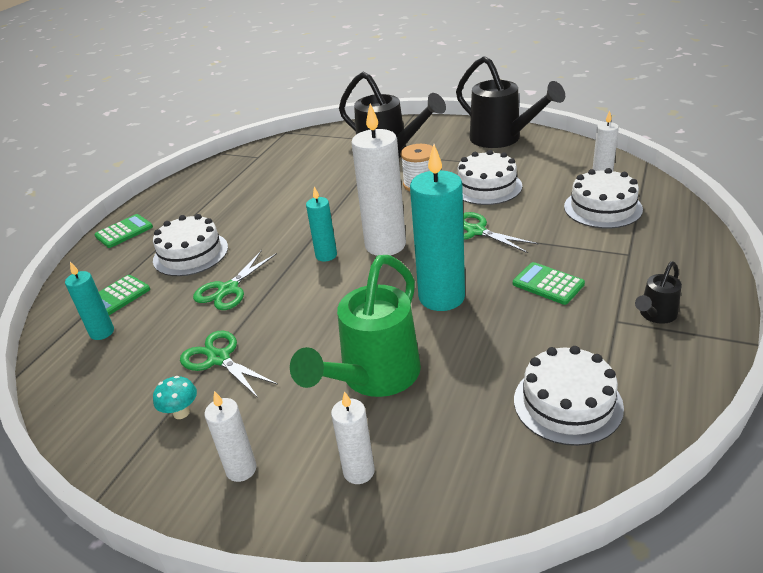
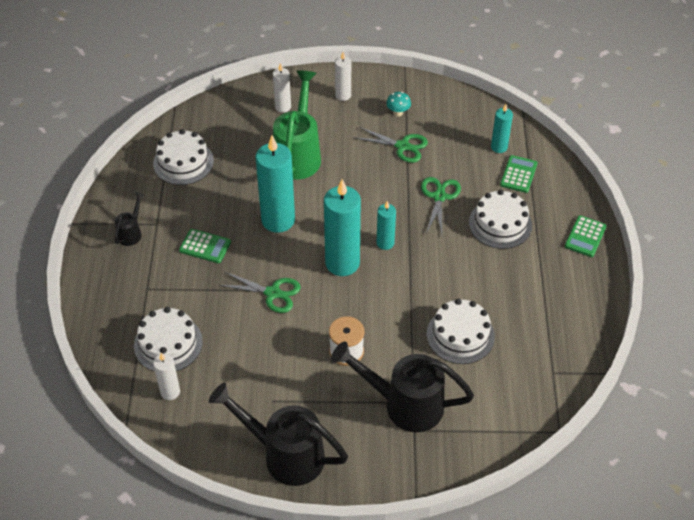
camera: 155 degrees right, 15 degrees up
(385, 245) = (342, 263): white candle -> turquoise candle
(486, 187) = (279, 358): white cake -> white cake (460, 335)

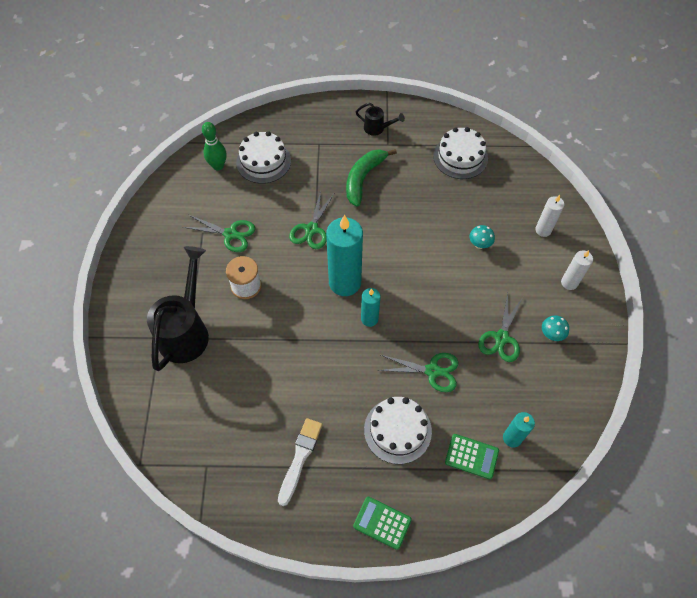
camera: 90 degrees right, 10 degrees up
(170, 392) = (218, 166): white candle -> green bowling pin
(205, 246) = (363, 179): green calculator -> green banana
(275, 371) = (230, 234): none -> green scissors
(278, 220) = (395, 231): turquoise candle -> none
(285, 454) = (151, 243): black watering can -> none
(298, 154) = (479, 245): green watering can -> turquoise mushroom
(460, 335) = (257, 381): white cake -> none
(535, 297) = (300, 458): none -> white brush

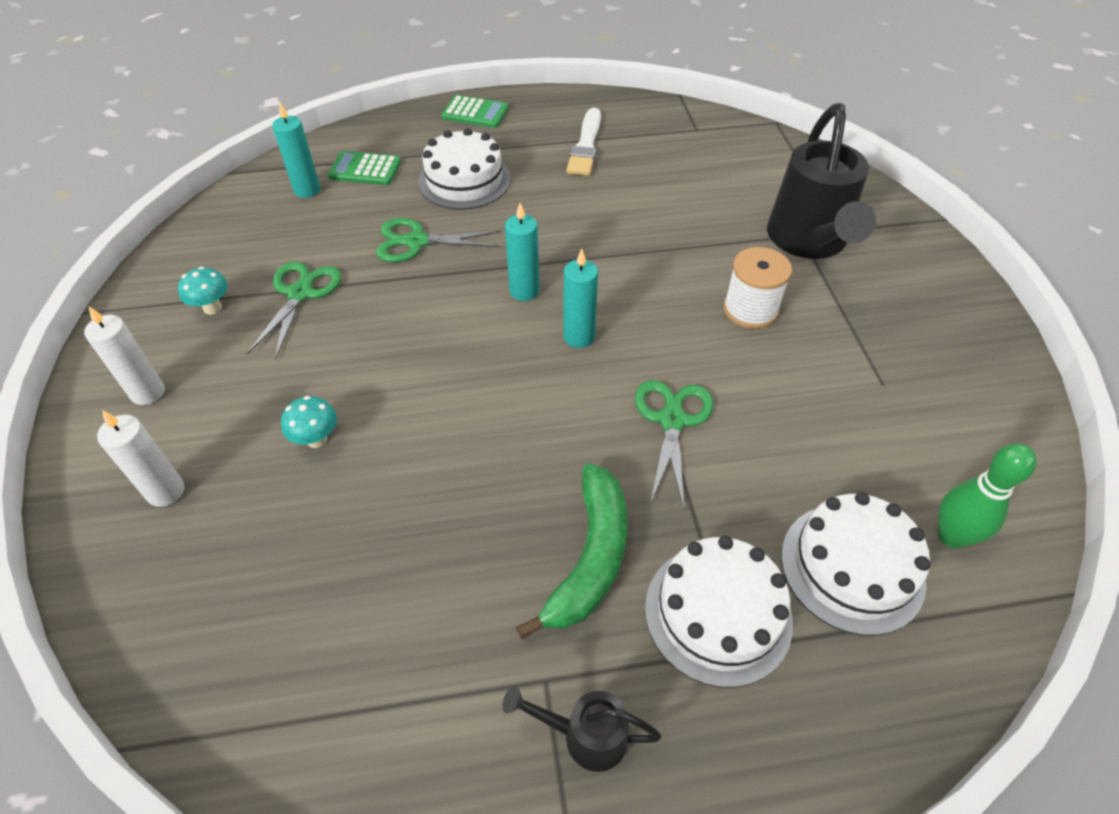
camera: 170 degrees right, 10 degrees down
(230, 234) = (828, 389): green scissors -> none
(345, 282) = (579, 337): turquoise candle -> turquoise candle, size x0.53
(460, 157) = (338, 669): white cake -> white cake (718, 613)

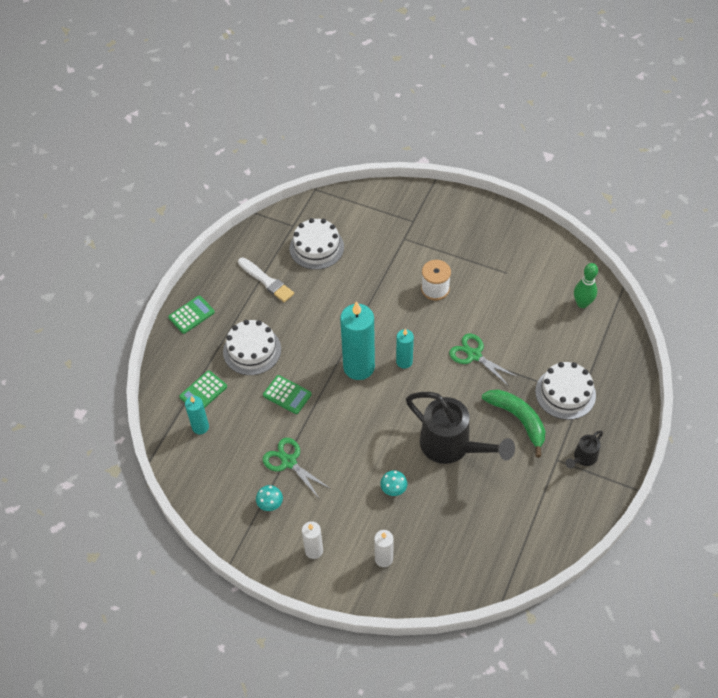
camera: 55 degrees left, 5 degrees up
(416, 242) = (287, 395): green scissors -> green calculator
(524, 291) = (359, 367): turquoise candle -> turquoise candle, size x1.90
(808, 242) = (411, 239): black watering can -> black watering can (452, 446)
(852, 567) = (574, 341): white cake -> white cake (316, 247)

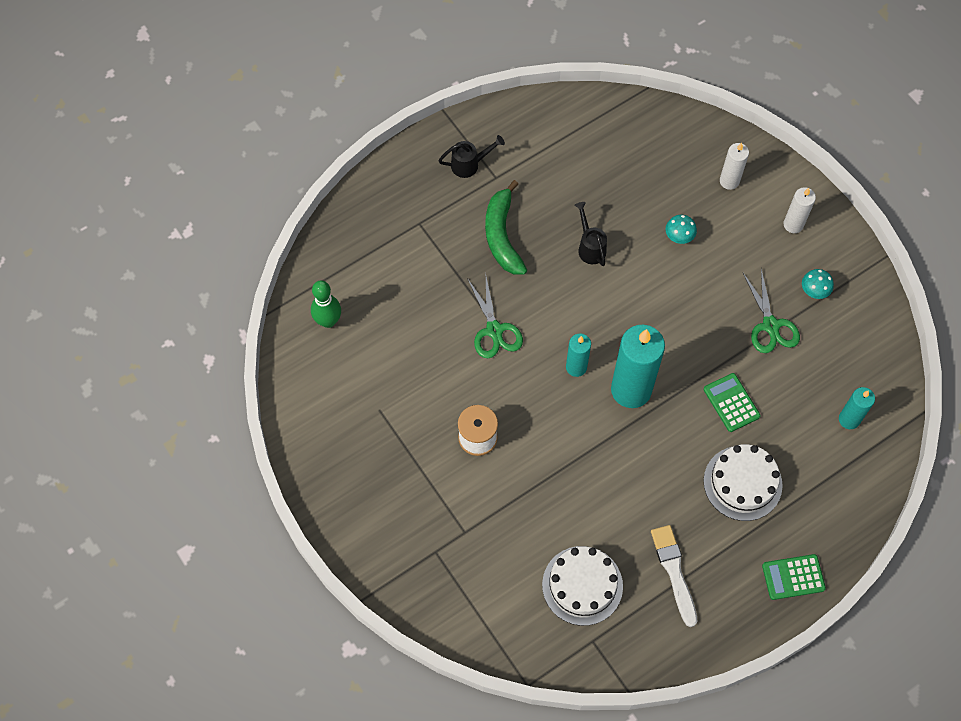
camera: 150 degrees left, 10 degrees up
(203, 392) = (826, 461): green calculator -> none
(452, 446) = (590, 247): black watering can -> black watering can, size x0.47
(565, 393) = (432, 235): white cake -> none

